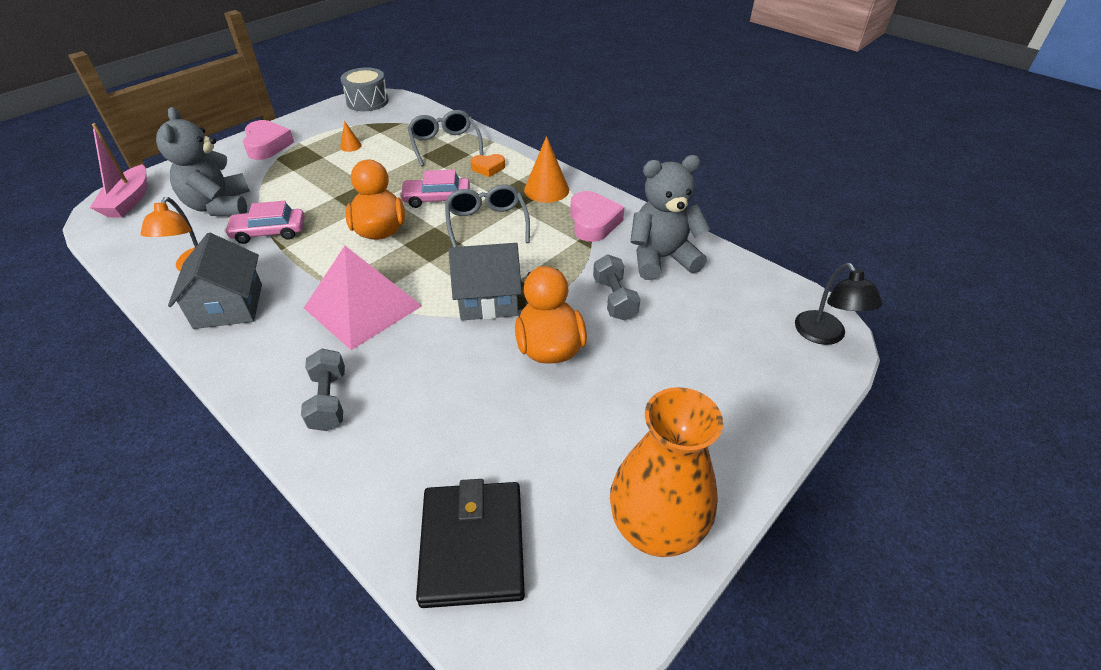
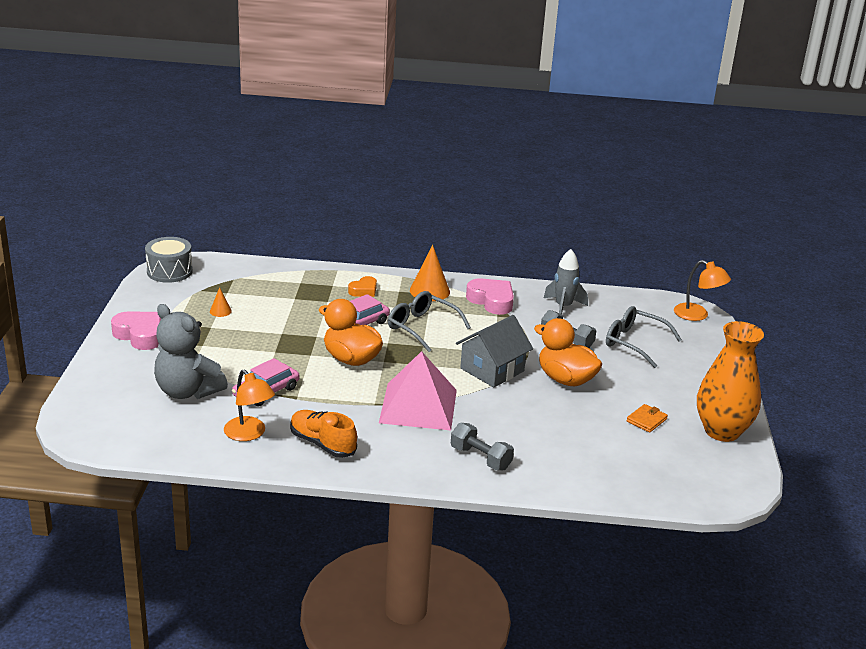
camera: 40 degrees left, 15 degrees down
(129, 201) = (92, 418): pink boat -> none
(228, 306) = (322, 444): grey house -> orange shoe
(445, 145) = (301, 284): grey glasses -> grey glasses (635, 343)
(472, 546) = (652, 476): black wallet -> none
(573, 453) = (646, 420): none -> orange wallet
(661, 258) = (563, 307): grey teddy bear -> grey rocket
(825, 335) = (697, 315): black lamp -> orange lamp

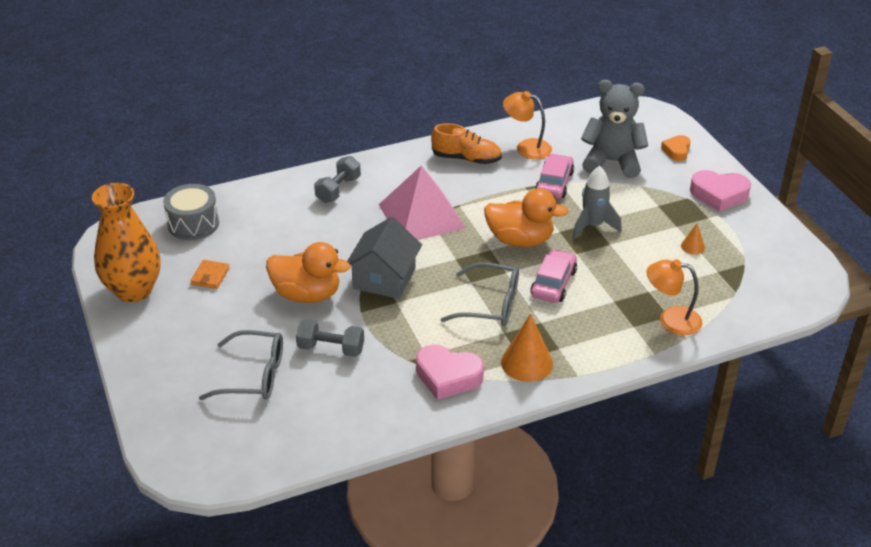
camera: 155 degrees right, 10 degrees up
(169, 271) = (805, 275): grey drum -> grey drum (193, 224)
(364, 290) = (594, 332): orange heart -> orange heart (676, 151)
(480, 458) = (338, 189): grey dumbbell -> grey dumbbell turned 75 degrees counterclockwise
(563, 307) = (360, 401): grey rocket -> grey rocket (593, 226)
(697, 315) = (188, 460): orange lamp -> orange lamp (671, 319)

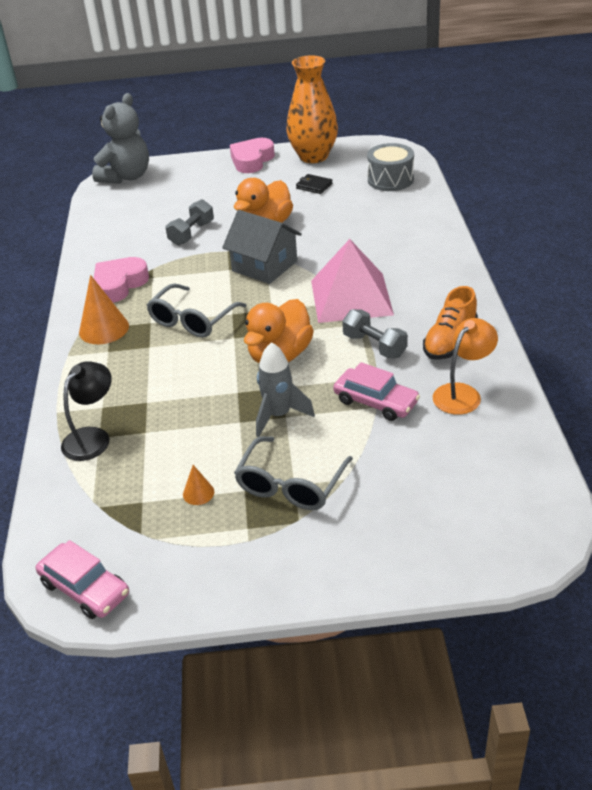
camera: 110 degrees right, 0 degrees up
(210, 276) = (314, 186): orange wallet -> black wallet
(253, 375) = (185, 200): grey glasses -> grey glasses (291, 484)
(338, 189) = (417, 252): grey dumbbell -> grey dumbbell (374, 346)
(553, 283) = (198, 365): pink car -> pink car (85, 588)
(612, 162) = (406, 465): grey teddy bear -> grey teddy bear (126, 177)
(671, 319) = (92, 437): orange lamp -> black lamp
(676, 151) = (415, 543): orange heart -> none
(719, 195) = (291, 557): pink heart -> pink heart (252, 160)

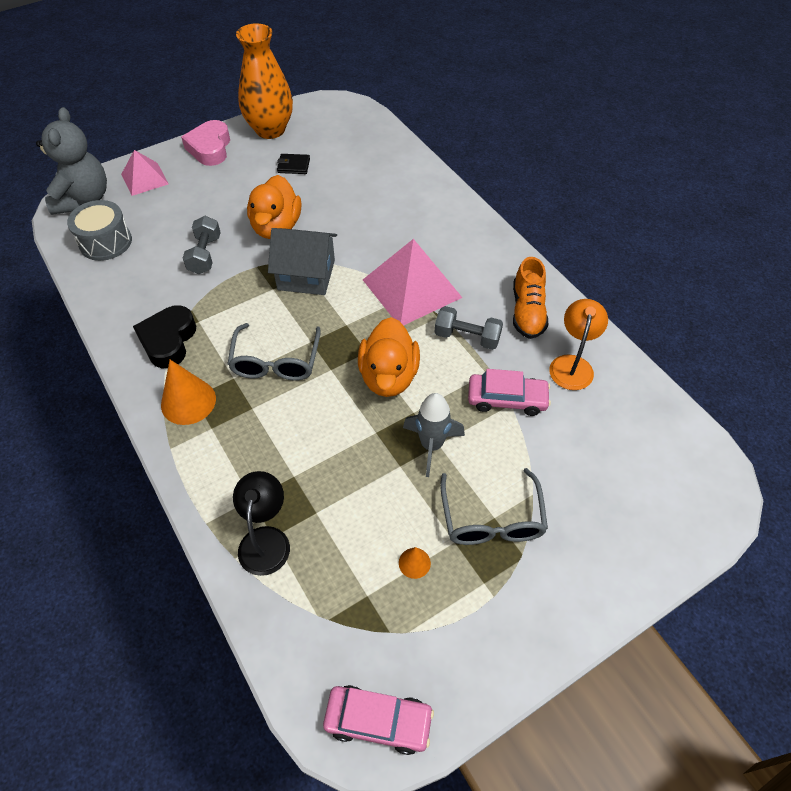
camera: 30 degrees left, 15 degrees up
(119, 285) = (168, 341): pink heart -> black heart
(183, 172) = (144, 179): none -> pink pyramid
(390, 180) = (362, 142): grey drum -> grey drum (105, 242)

